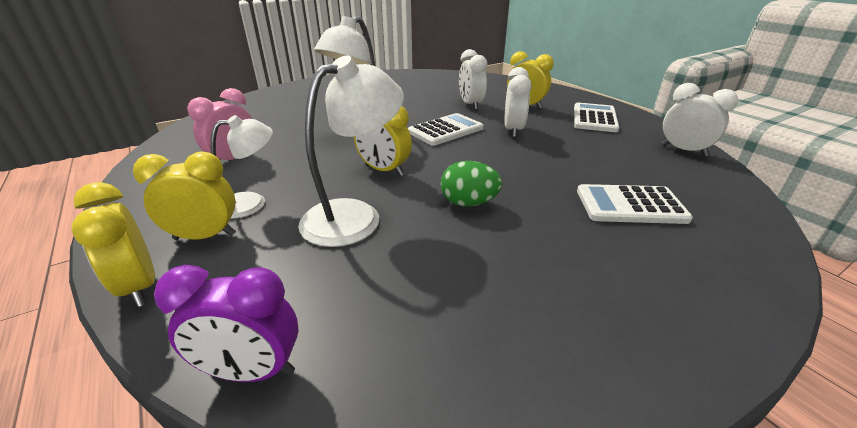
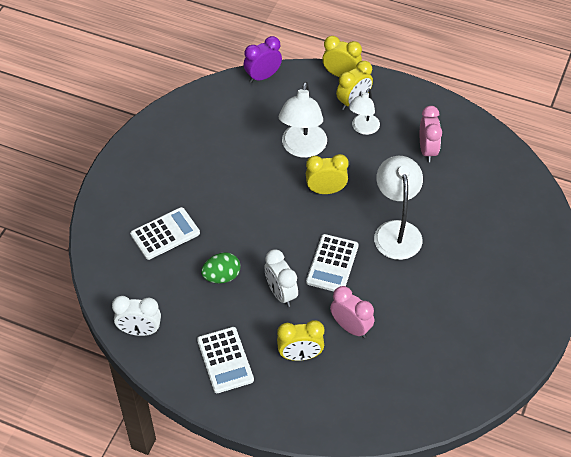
camera: 145 degrees right, 20 degrees up
(468, 203) = (253, 188): green egg -> green egg (222, 276)
(470, 105) = (351, 327): white clock -> pink clock

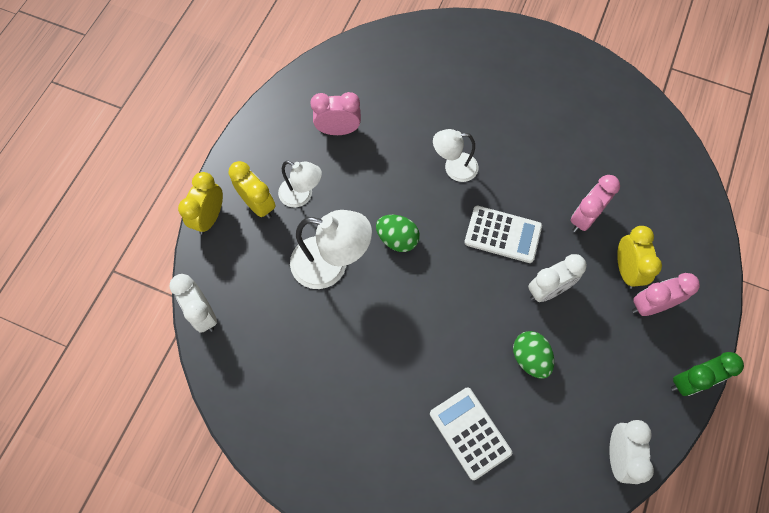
camera: 90 degrees left, 15 degrees up
(196, 392) = (689, 381): none -> green clock
(225, 360) = (643, 350): white calculator -> none
(263, 76) = (203, 314): purple clock -> white clock
(266, 371) = (650, 305): none -> pink clock
(326, 190) = (397, 239): yellow clock -> green egg
(396, 231) = (454, 168): white lamp -> white lamp, size x0.62

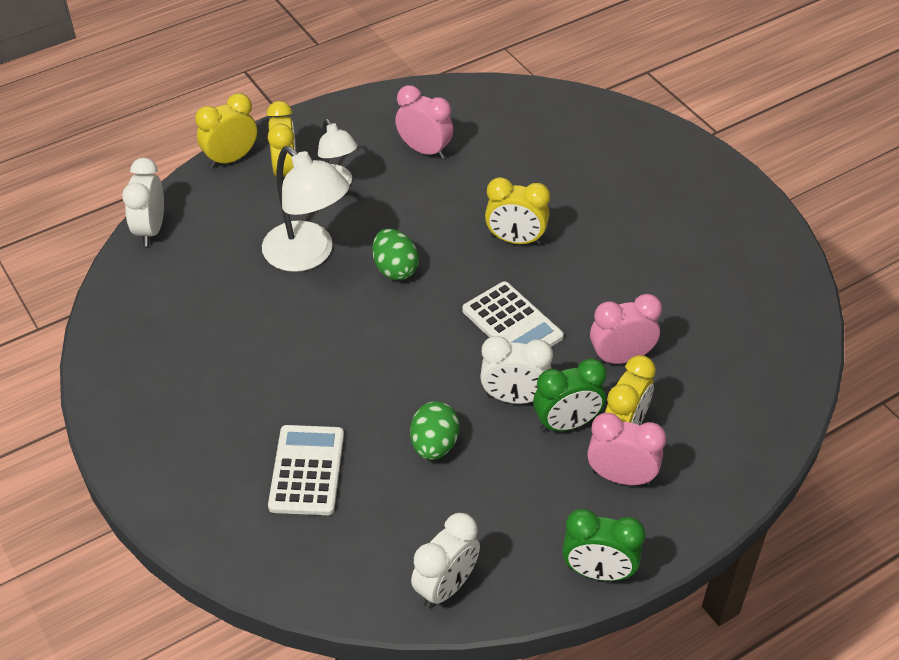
camera: 35 degrees right, 20 degrees down
(454, 168) = (515, 240): white lamp -> yellow clock
(592, 288) = (566, 424): none -> green clock

